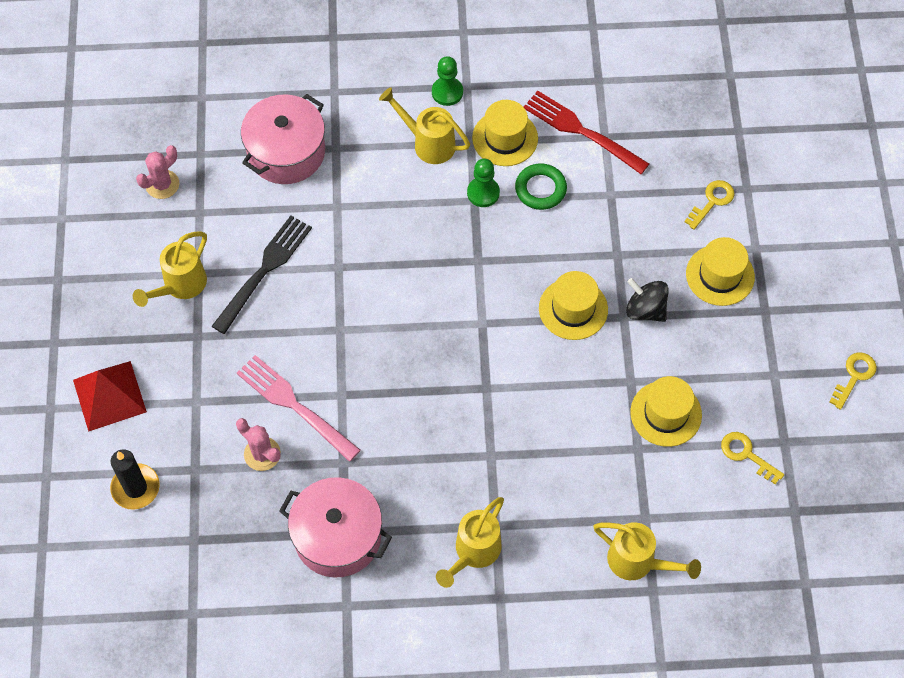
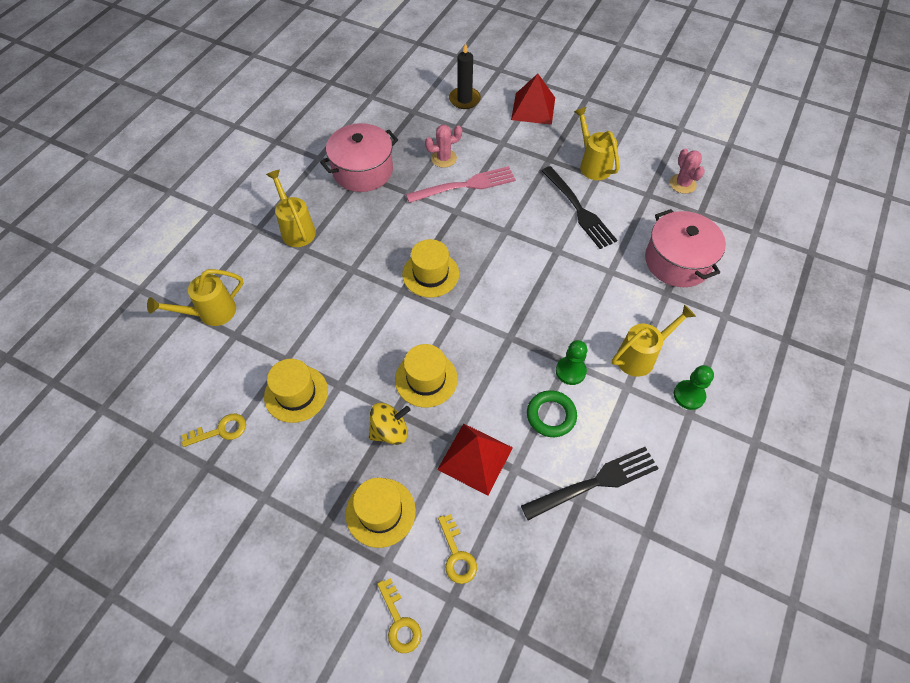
camera: 120 degrees right, 5 degrees down
(505, 138) = (618, 415): yellow hat -> yellow hat (430, 274)
(581, 131) = (594, 483): red fork -> black fork
(622, 229) = (475, 458): none -> red pyramid
(645, 309) = (390, 431): black spinning top -> yellow spinning top
(854, 376) = (210, 566): yellow key -> yellow key (399, 622)

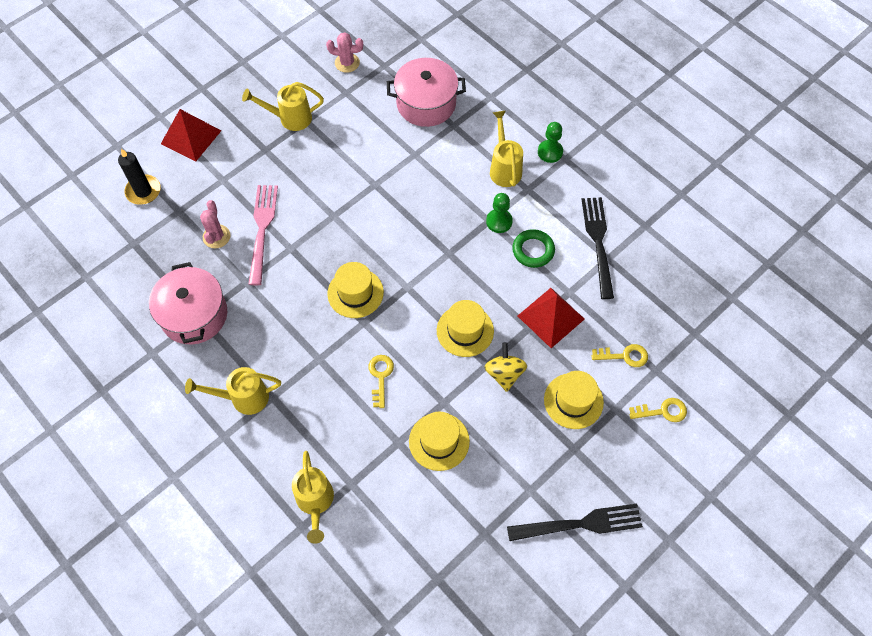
camera: 70 degrees left, 5 degrees up
(220, 431) = (453, 515): yellow key -> yellow key (380, 376)
(578, 209) = (337, 150): black fork -> black fork (580, 524)

